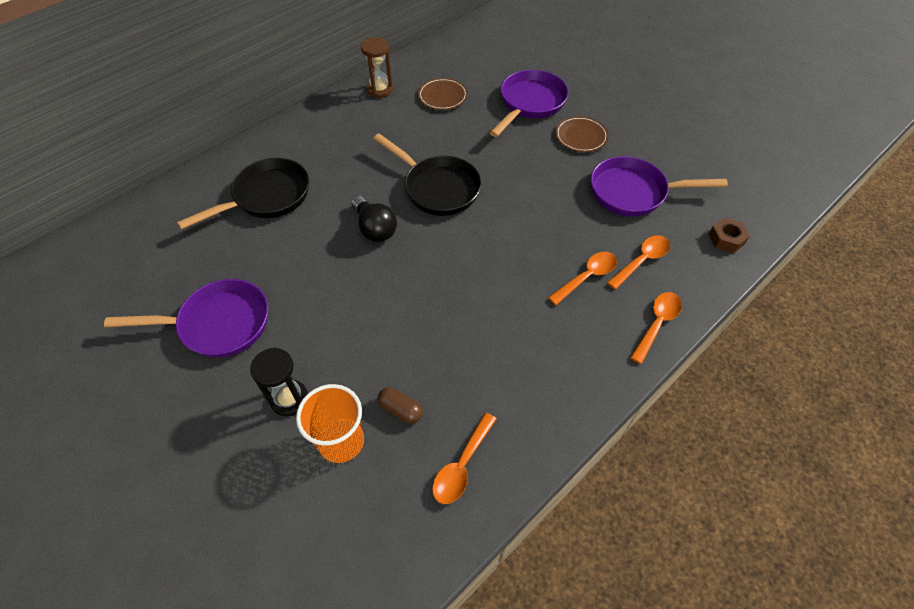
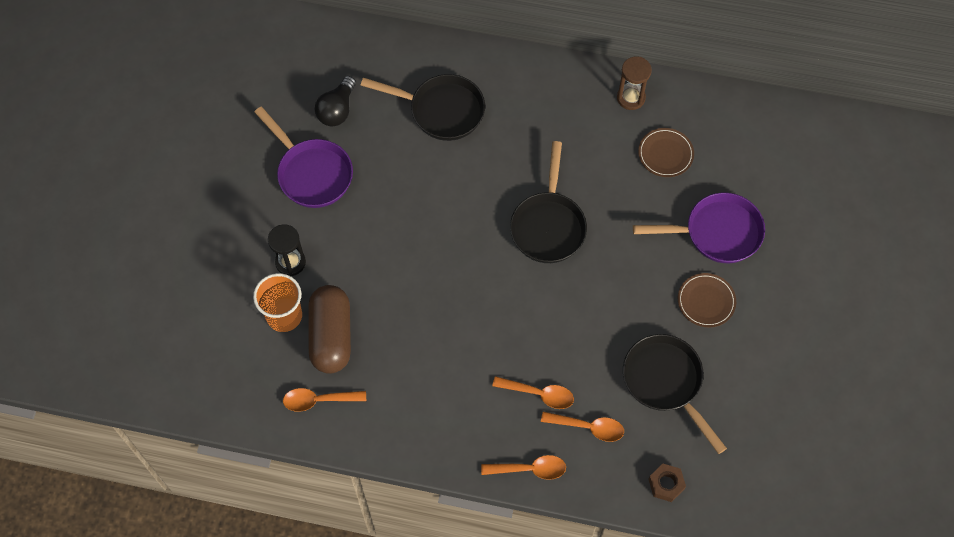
camera: 55 degrees right, 10 degrees up
(374, 228) = (470, 209): black light bulb -> black light bulb (337, 110)
(400, 409) = (331, 336): brown capsule -> brown capsule, size x2.26
(633, 192) = (665, 382): purple pan -> black pan

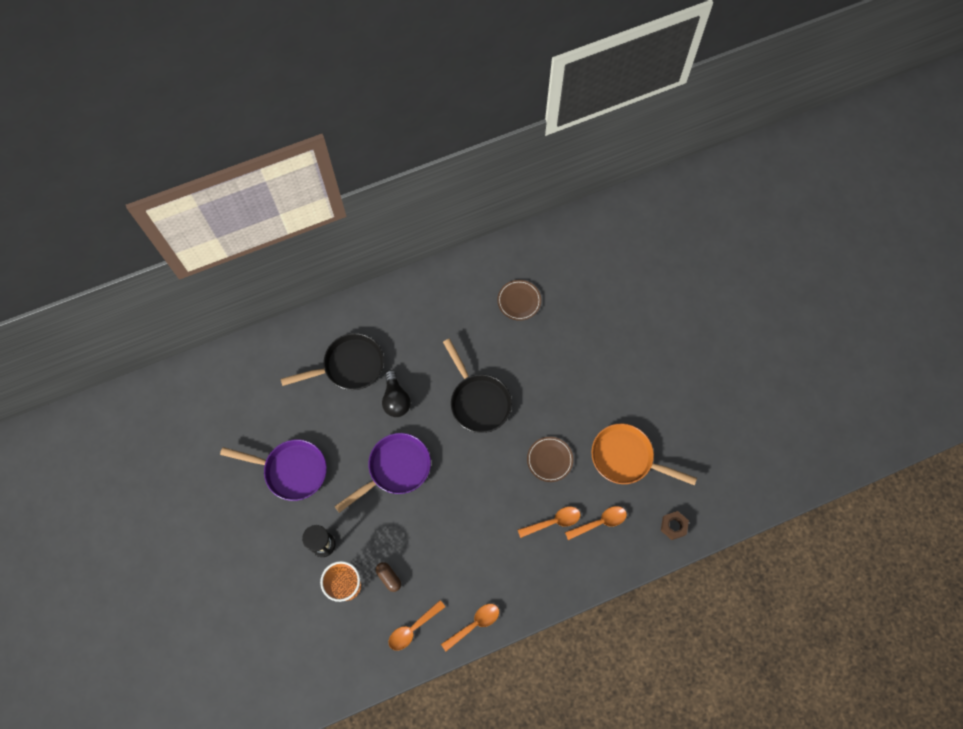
camera: 35 degrees left, 5 degrees up
(331, 336) = (389, 577): brown capsule -> brown capsule, size x0.44
(337, 110) = (276, 412): black light bulb -> black light bulb (396, 399)
(529, 469) = (583, 577): orange spoon -> orange spoon (474, 624)
(631, 98) = (469, 276): brown hourglass -> none
(665, 382) = (626, 458): black pan -> orange pan
(706, 301) = (613, 386): brown plate -> brown plate (549, 459)
(716, 232) = (588, 334): purple pan -> purple pan (395, 469)

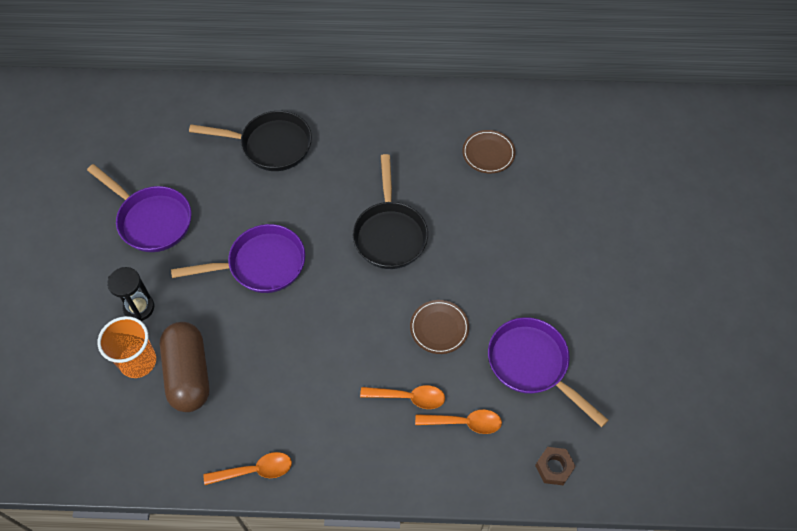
camera: 25 degrees right, 10 degrees down
(389, 577) = (188, 374): brown capsule -> brown capsule, size x2.26
(396, 399) = (301, 196): black light bulb -> none
(413, 628) = (183, 442): orange spoon -> none
(626, 458) = (532, 365): orange pan -> purple pan

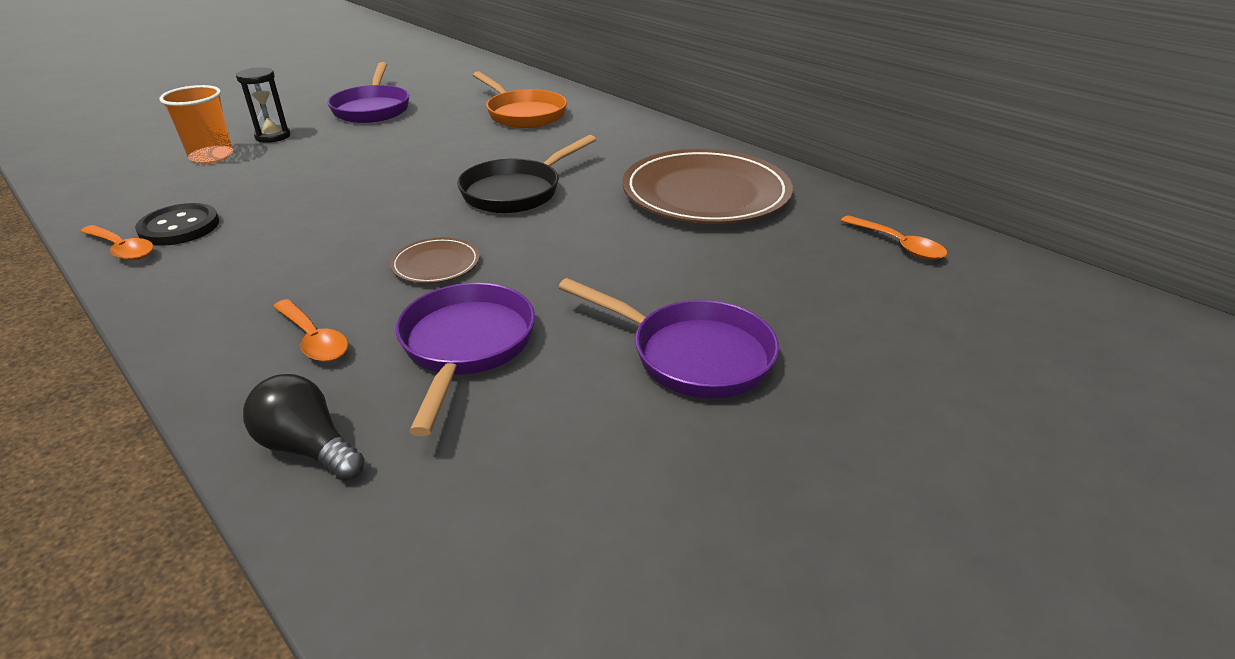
camera: 45 degrees right, 25 degrees down
(188, 374) = (219, 178): brown capsule -> none
(252, 428) = (179, 227): none -> black button
(261, 264) = (388, 157): purple pan -> purple pan (692, 355)
(270, 145) = (523, 114): black pan -> orange pan
(408, 397) = (312, 288): orange spoon -> orange spoon (898, 245)
(488, 153) = (705, 193): brown plate -> brown plate, size x2.26
(554, 467) = (308, 448): brown nut -> black light bulb

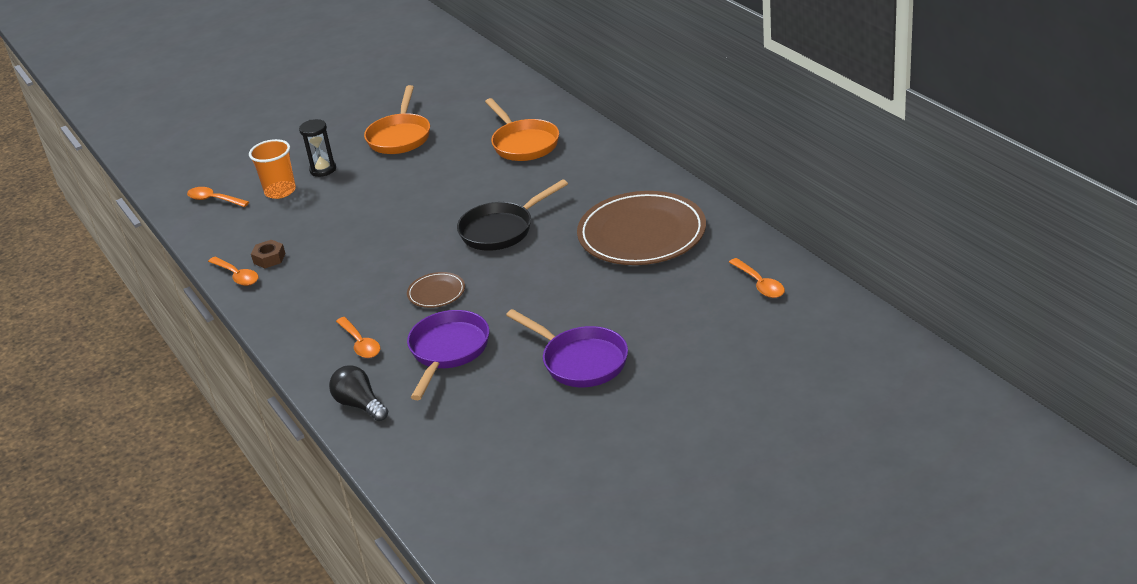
camera: 15 degrees right, 0 degrees up
(116, 165) = (214, 200): none -> orange spoon
(179, 227) = (269, 258): black button -> brown nut
(372, 108) = (400, 136): purple pan -> orange pan

